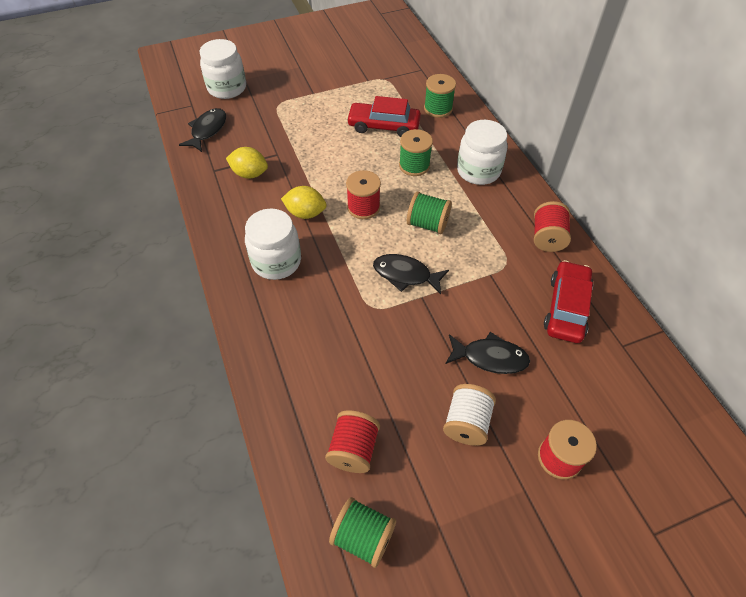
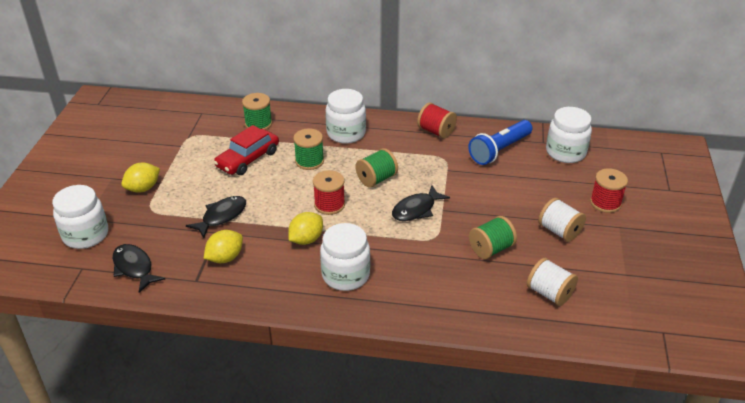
camera: 60 degrees left, 15 degrees down
(299, 88) = (143, 188): none -> yellow lemon
(353, 449) = (549, 293): red spool -> white spool
(363, 537) = (617, 313): green spool -> green spool (491, 249)
(490, 357) = (516, 199): black fish -> black fish (221, 216)
(566, 308) = (499, 150): red car -> blue flashlight
(624, 377) = (565, 152): none -> white jar

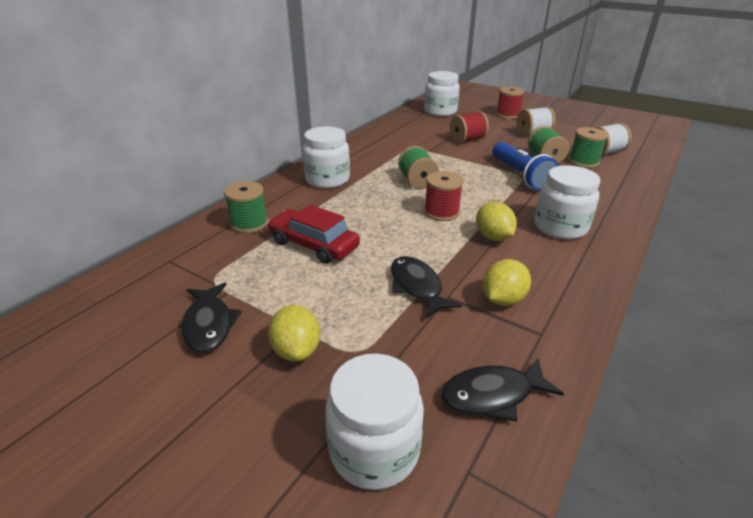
camera: 65 degrees left, 5 degrees down
(225, 258) = (503, 299): yellow lemon -> yellow lemon turned 60 degrees clockwise
(248, 159) = (314, 244): red car -> red car turned 150 degrees clockwise
(309, 161) = (356, 208): green spool -> green spool (583, 162)
(416, 209) = (476, 174): black fish -> black fish (209, 324)
(436, 131) = (369, 143): red spool -> red spool (467, 140)
(499, 150) = (418, 129): blue flashlight -> blue flashlight (520, 175)

